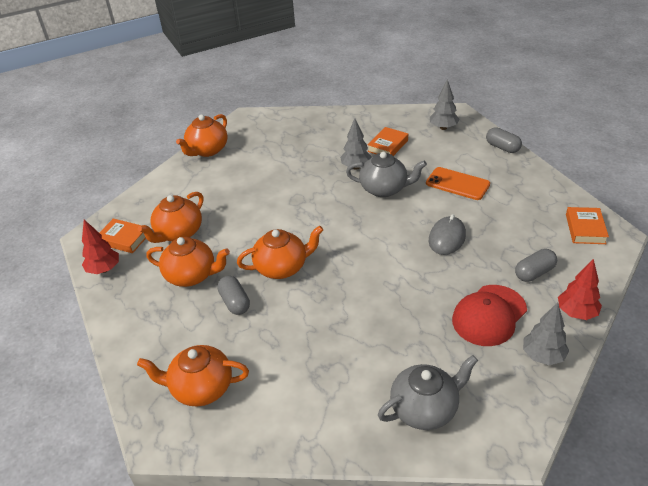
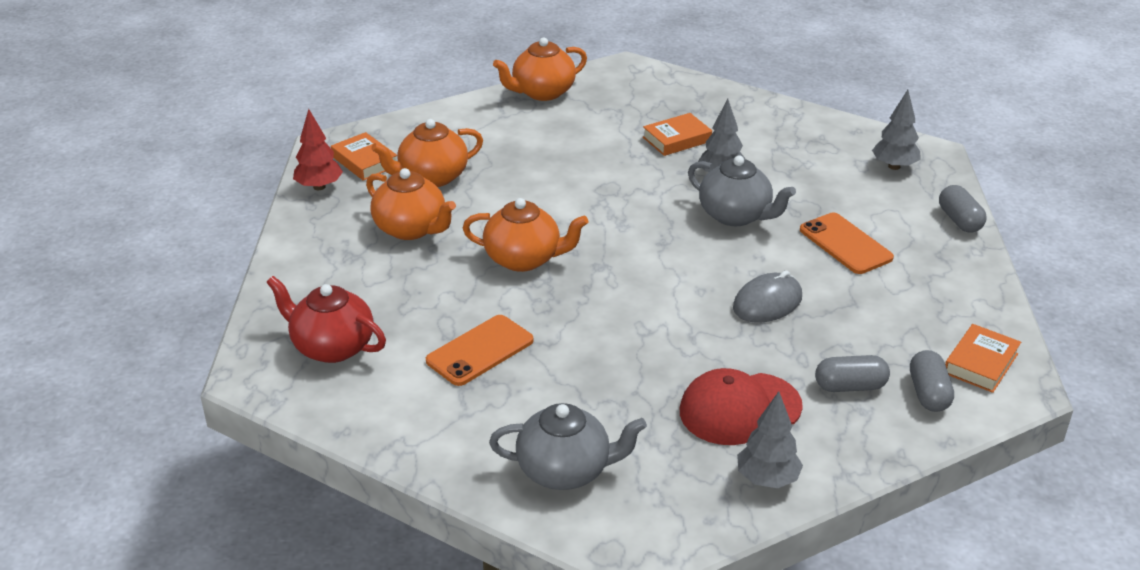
camera: 25 degrees right, 5 degrees down
(201, 388) = (332, 347): orange teapot -> red teapot
(235, 302) = (438, 275): grey capsule -> grey capsule (928, 393)
(304, 346) = (480, 351): none -> orange phone
(388, 146) = (790, 164): orange book -> orange book (677, 139)
(576, 313) = (862, 453): red tree -> none

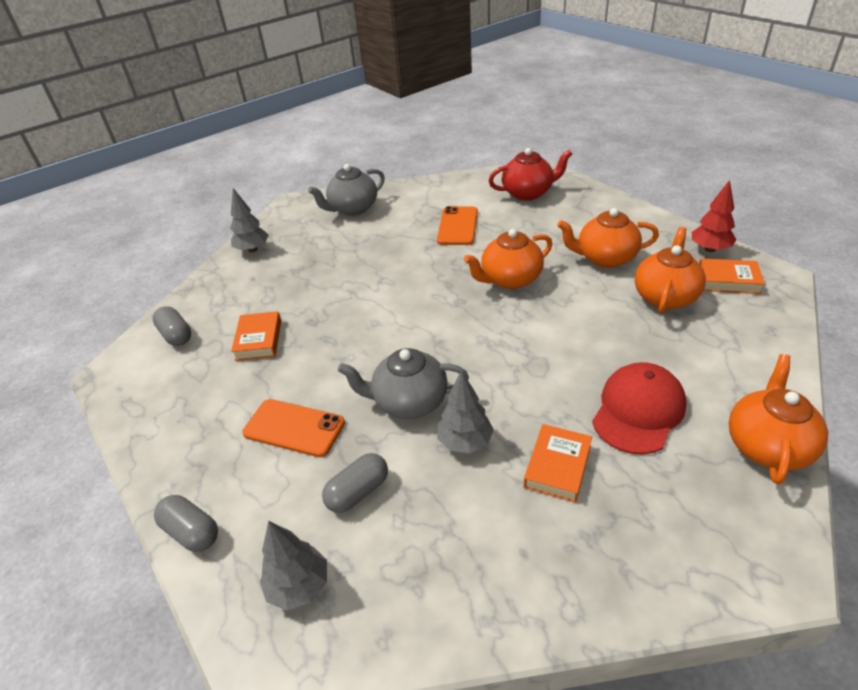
camera: 145 degrees right, 5 degrees up
(739, 409) = (290, 270): red cap -> red cap (638, 410)
(767, 303) = (321, 339): grey mouse -> none
(850, 386) = (231, 314): grey capsule -> grey capsule (358, 492)
(980, 363) = (142, 375): orange book -> orange book (259, 340)

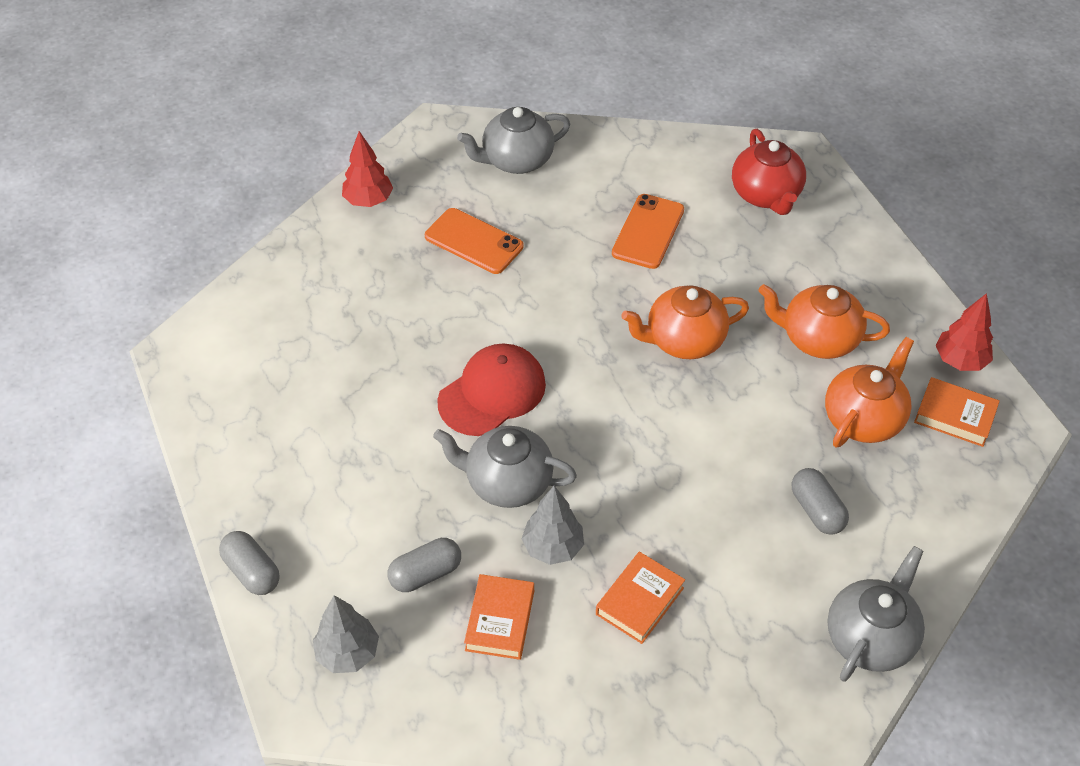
camera: 10 degrees right, 10 degrees up
(176, 335) = (257, 318): grey capsule -> grey capsule (816, 510)
(253, 249) = (368, 201): grey tree -> red tree
(259, 340) = (354, 351): orange book -> orange book (500, 620)
(294, 428) = (374, 481): orange phone -> orange phone (474, 241)
(528, 193) = (766, 195): red teapot -> red teapot turned 75 degrees clockwise
(638, 410) = (754, 561): red cap -> red cap (492, 393)
(767, 445) = (870, 637): orange teapot -> grey teapot

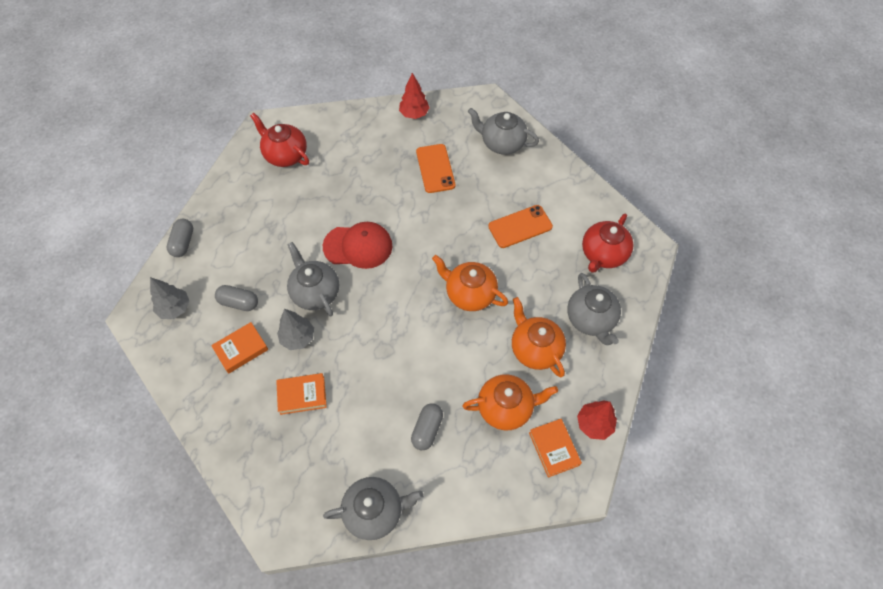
camera: 45 degrees right, 10 degrees up
(257, 364) = (285, 155): none -> red teapot
(833, 266) = (591, 319): none -> grey teapot

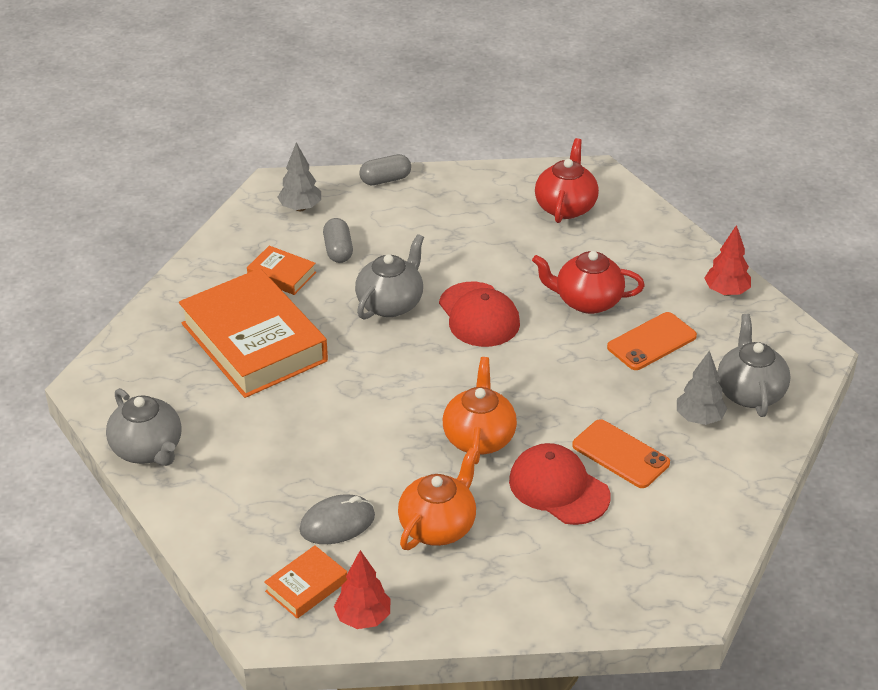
camera: 65 degrees right, 20 degrees down
(298, 338) = (322, 312): grey tree -> grey tree (699, 418)
(302, 395) = (254, 342): orange book -> orange book, size x2.24
(427, 429) = (268, 460): grey capsule -> none
(506, 408) = (337, 523): orange teapot -> grey mouse
(532, 270) = (558, 488): none -> red cap
(591, 319) = (520, 571): grey teapot -> none
(603, 254) = (638, 556): red teapot -> red teapot (587, 301)

